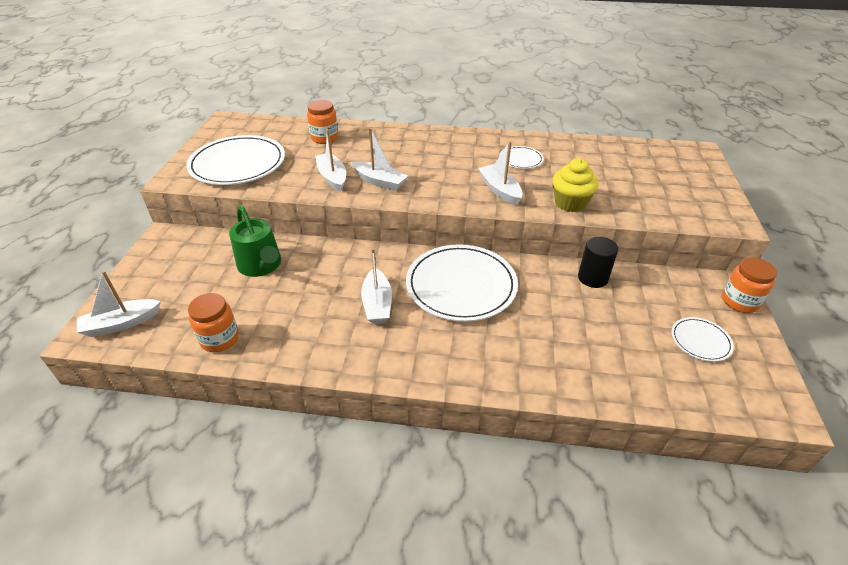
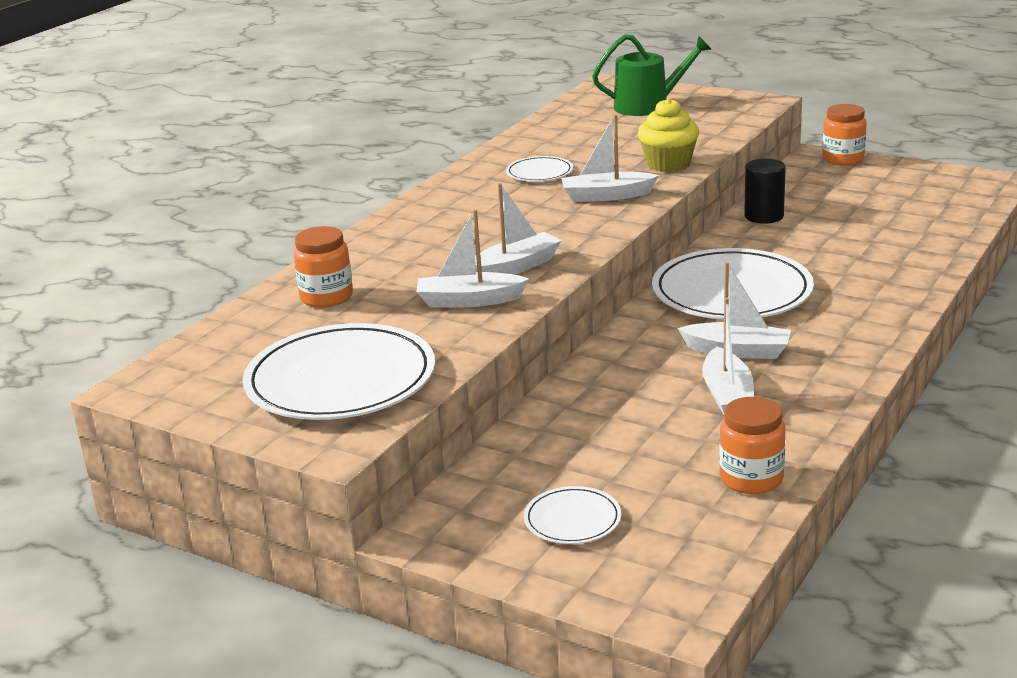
camera: 65 degrees left, 15 degrees down
(121, 323) = (664, 575): white boat -> white boat (727, 395)
(261, 265) = (587, 435): green watering can -> green watering can (648, 106)
(700, 341) = (891, 189): white plate -> white plate (572, 519)

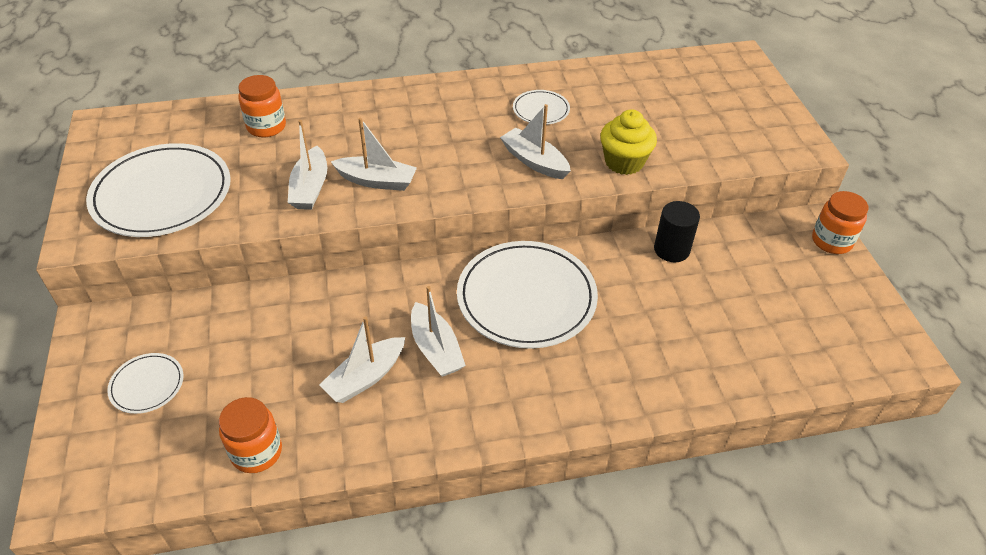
camera: 45 degrees right, 20 degrees up
(469, 300) = (310, 188): white boat -> white boat turned 135 degrees counterclockwise
(648, 106) = (722, 96): green watering can -> none

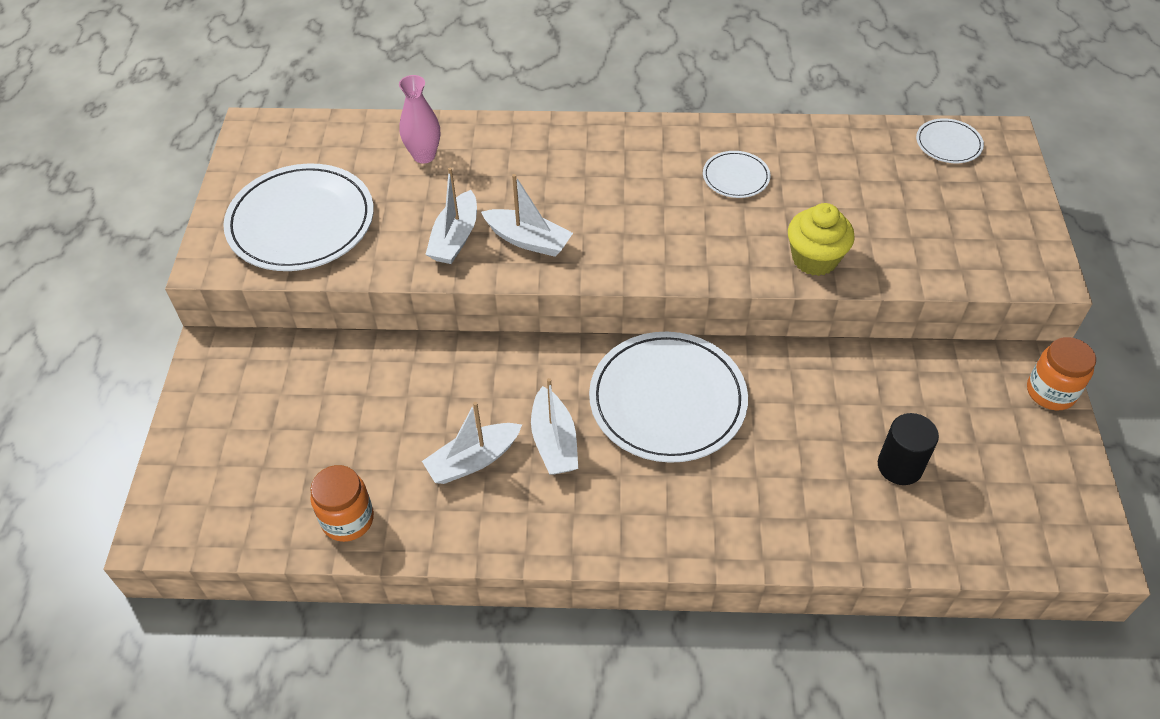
camera: 15 degrees right, 5 degrees up
(147, 385) = (255, 427): white plate -> white plate (948, 143)
(266, 127) = (424, 156): orange jar -> pink vase
(534, 161) = (710, 242): white boat -> none
(671, 249) = (851, 370): black cylinder -> black cylinder (900, 466)

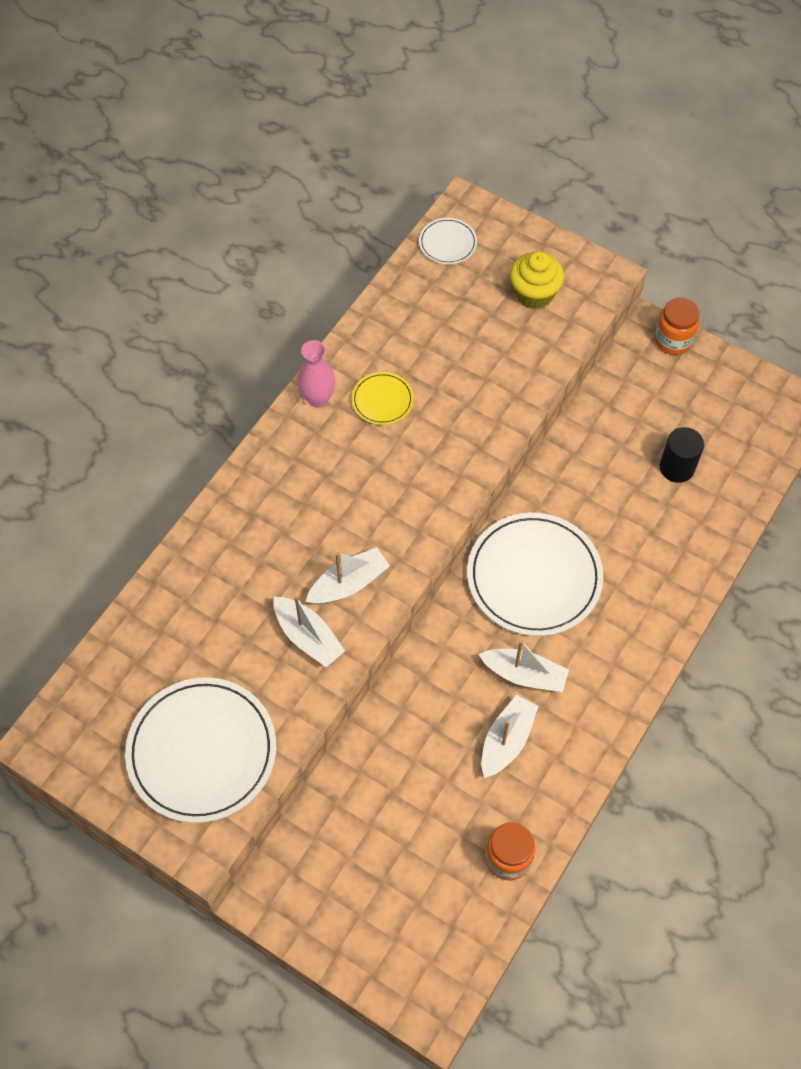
camera: 60 degrees left, 10 degrees up
(424, 156) = (189, 614): pink vase -> pink vase (318, 398)
(473, 460) = (507, 740): white boat -> white boat turned 150 degrees counterclockwise
(736, 177) = (382, 400): white plate -> yellow plate
(814, 259) = (501, 402): yellow cupcake -> yellow cupcake (534, 294)

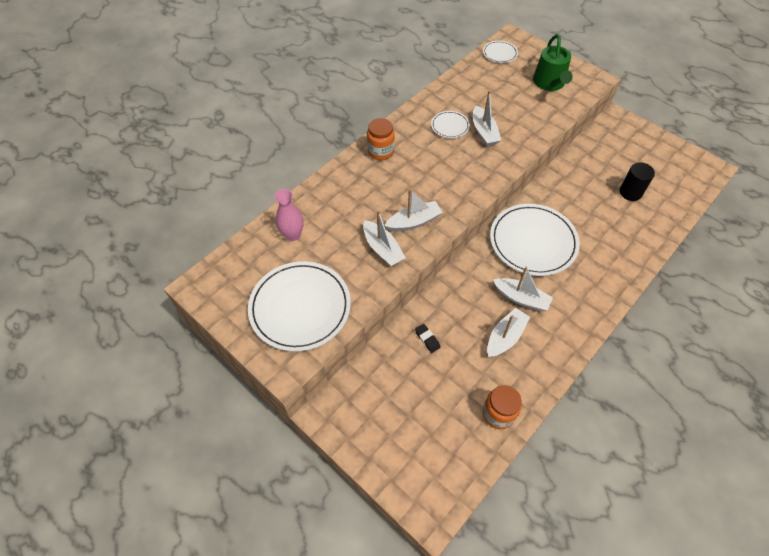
camera: 10 degrees right, 5 degrees down
(318, 398) = (410, 120): pink vase -> pink vase (292, 235)
(382, 400) = (450, 126): yellow plate -> white plate
(394, 762) = (427, 339): none -> black eraser
(438, 404) = (484, 132): none -> white boat
(534, 294) = (550, 83): yellow cupcake -> green watering can
(673, 340) = (631, 125): orange jar -> orange jar (381, 151)

